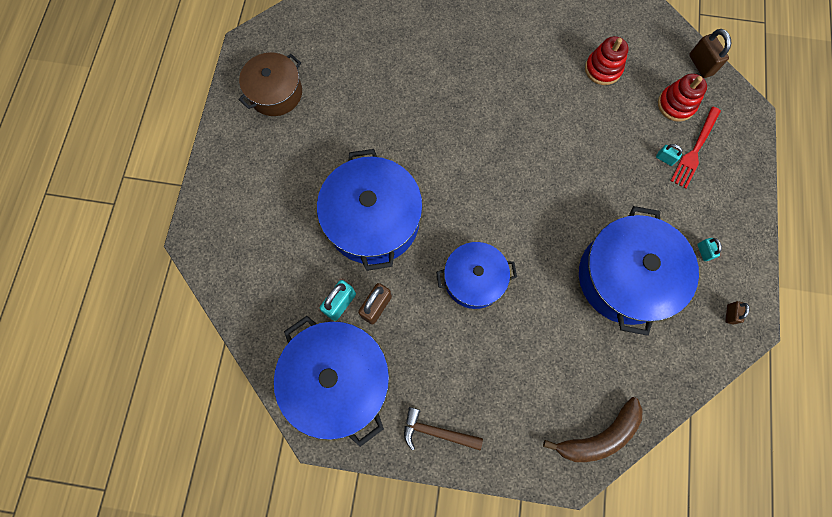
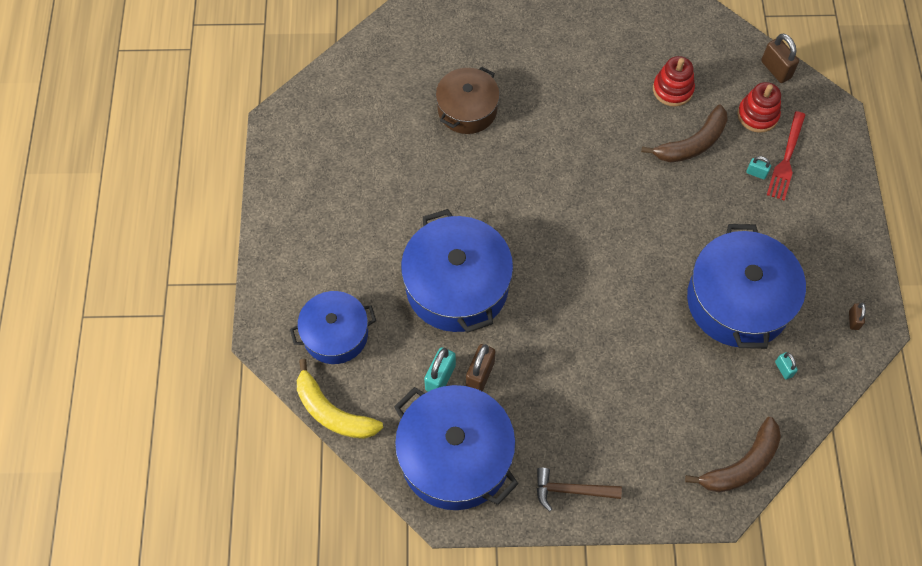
camera: 10 degrees left, 10 degrees down
(238, 318) = (332, 412): none -> yellow banana
(275, 93) = (320, 168): brown pot -> brown pot (467, 109)
(474, 279) = (579, 329): blue pot -> blue pot (335, 334)
(611, 122) = (692, 143): none -> brown banana
(703, 252) = (814, 262): turquoise padlock -> turquoise padlock (783, 369)

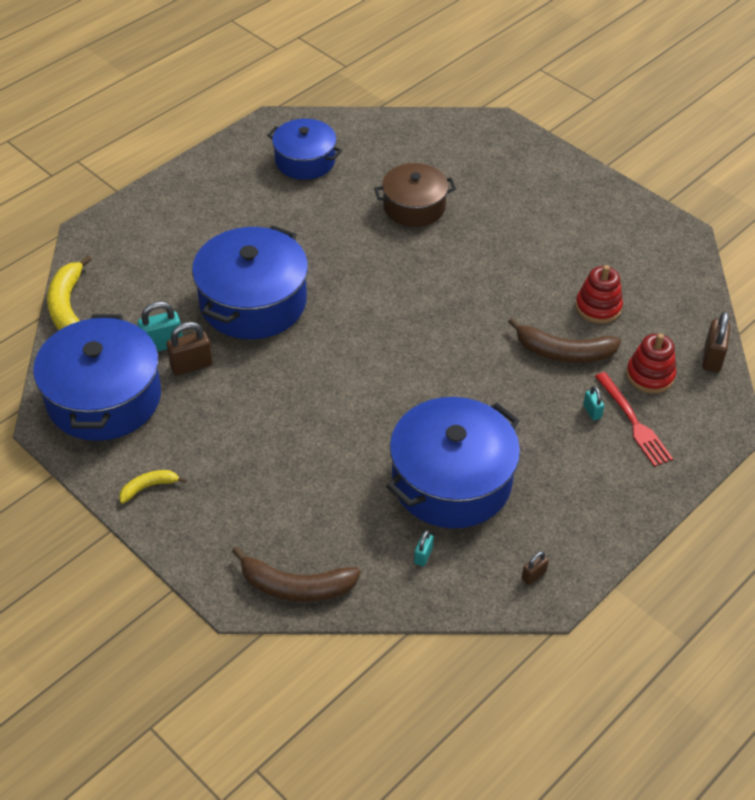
camera: 45 degrees right, 15 degrees down
(335, 334) = (134, 265): blue pot -> blue pot (305, 161)
(571, 490) = (149, 487): brown hammer -> yellow banana
(786, 159) = (633, 422): red fork -> red fork turned 90 degrees counterclockwise

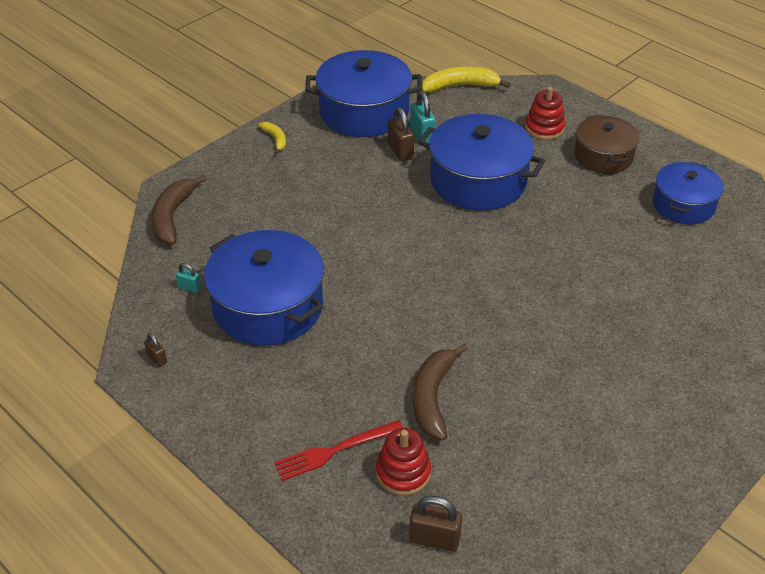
camera: 90 degrees right, 5 degrees down
(414, 207) = (635, 284): brown pot -> brown pot (603, 156)
(592, 411) = (350, 416): turquoise padlock -> none
(598, 307) = (505, 433): red stacking toy -> red stacking toy (544, 128)

